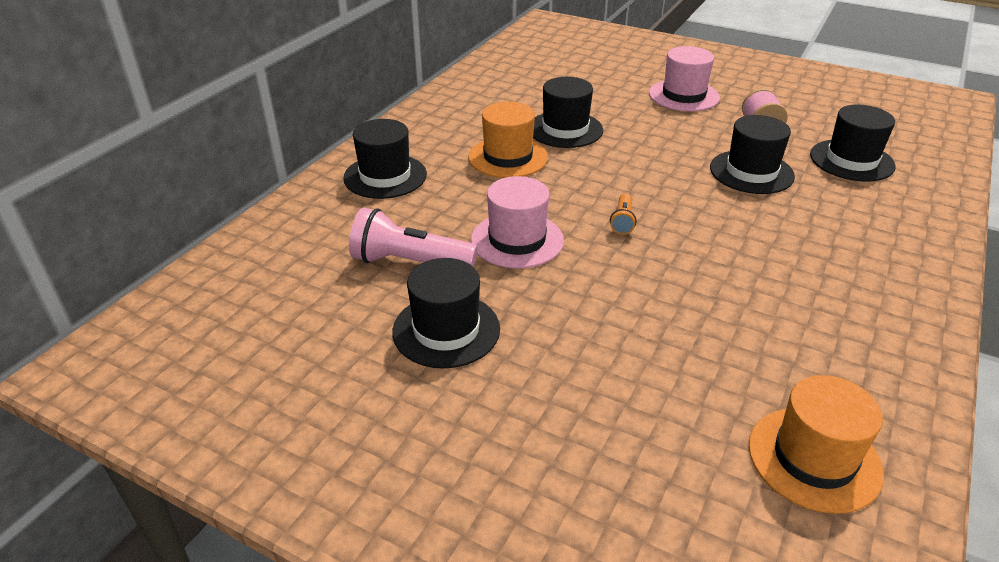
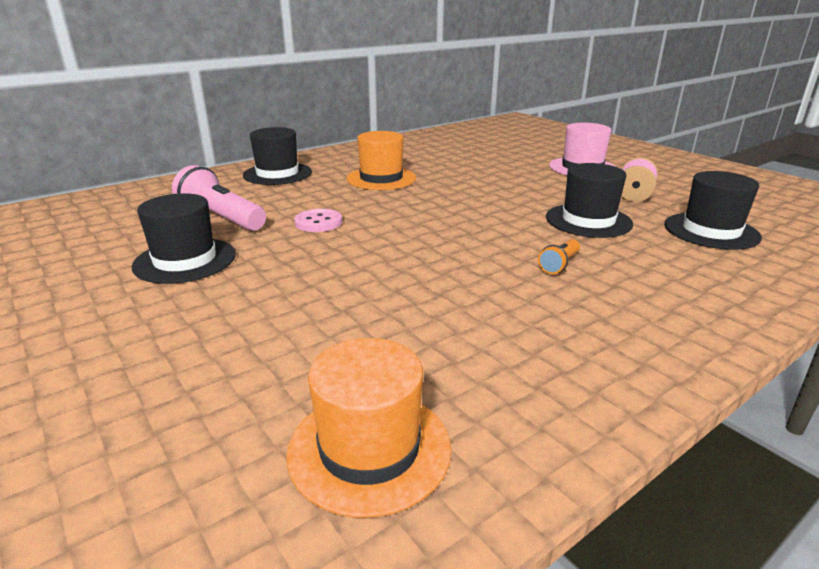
camera: 25 degrees right, 10 degrees down
(517, 240) = (318, 222): pink hat -> pink button
(565, 129) = (449, 171): black hat -> none
(622, 221) = (421, 228): orange flashlight -> orange flashlight (559, 264)

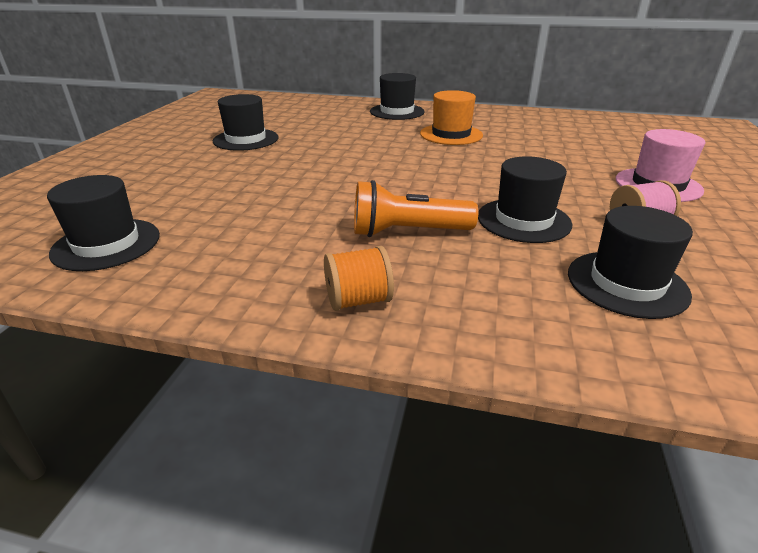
camera: 50 degrees right, 5 degrees up
(222, 219) = (307, 126): pink flashlight -> none
(318, 222) = (344, 146): pink button -> none
(369, 449) = (106, 244): orange hat -> black hat
(559, 264) = (407, 232): orange flashlight -> orange flashlight, size x2.00
(664, 326) = (358, 300): none -> orange spool

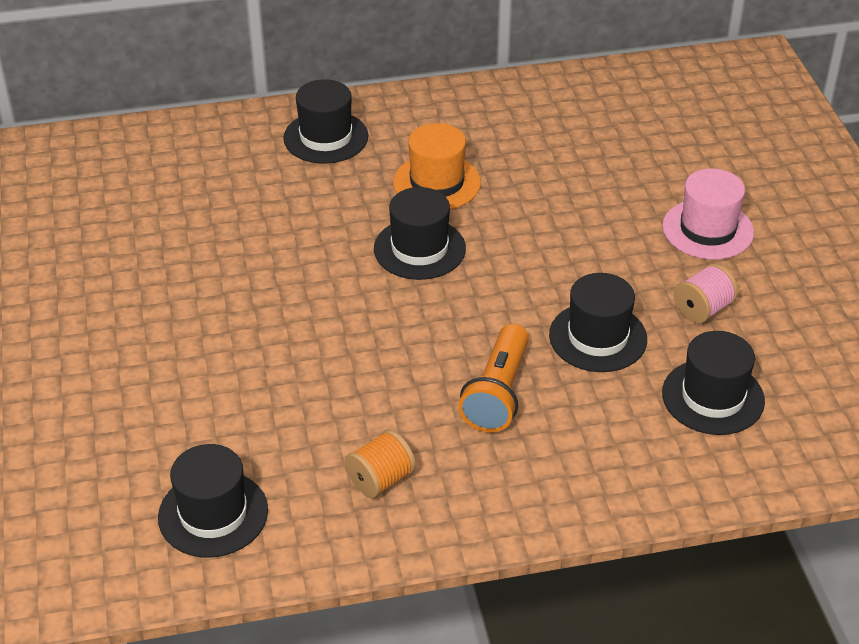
camera: 25 degrees left, 10 degrees up
(246, 139) = (171, 277): black hat -> black hat (419, 249)
(358, 300) = (510, 494): orange spool -> orange spool (380, 480)
(407, 232) = (497, 393): orange flashlight -> orange flashlight turned 45 degrees counterclockwise

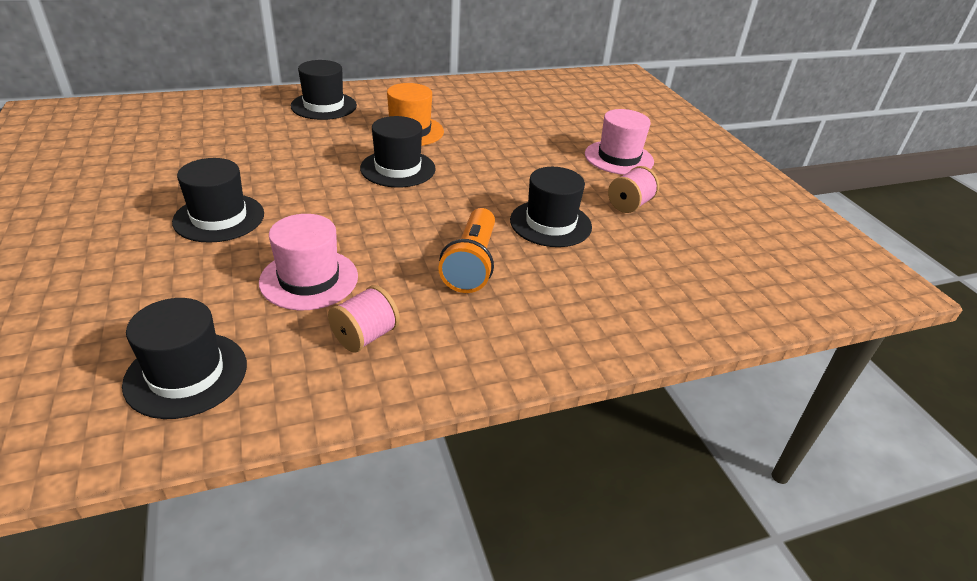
camera: 10 degrees left, 5 degrees down
(321, 409) = (309, 279): none -> pink hat
(380, 480) = (365, 336): orange spool -> pink spool
(713, 397) = (655, 263): black hat -> black hat (219, 218)

